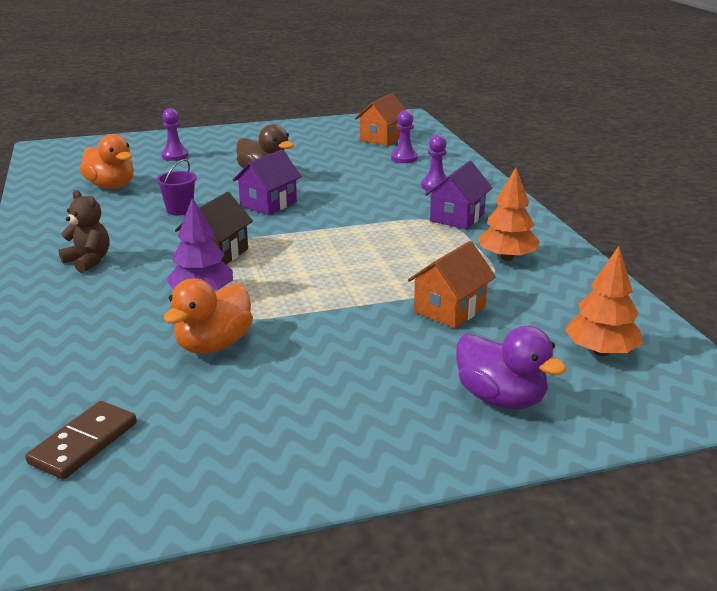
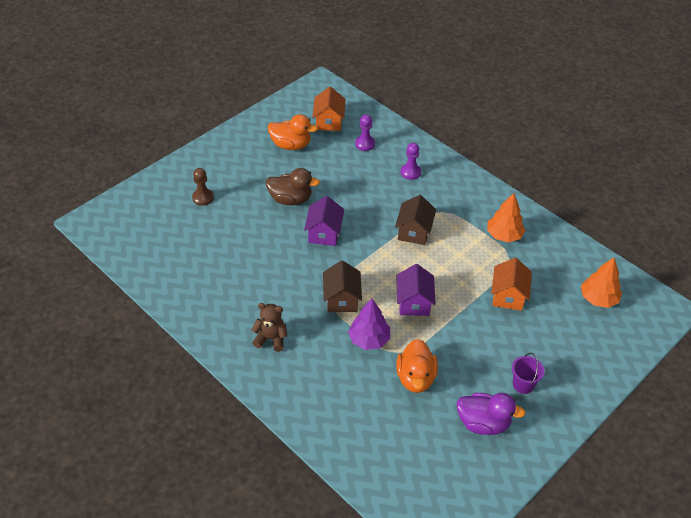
camera: 30 degrees left, 20 degrees up
(83, 443) = (421, 473): brown domino -> none
(111, 186) = (197, 253): orange duck -> orange duck (291, 145)
(175, 156) = (203, 198): purple pawn -> brown pawn
(180, 210) = (273, 262): purple bucket -> purple bucket (523, 385)
(382, 227) = (414, 231): none -> brown house
(457, 217) = (449, 204): purple house -> purple house (414, 302)
(501, 398) = (577, 354): purple duck -> purple duck (483, 423)

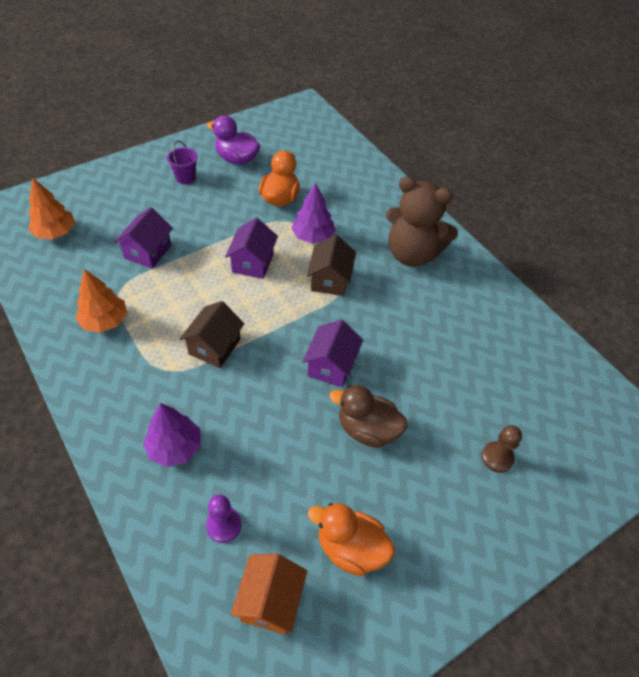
camera: 170 degrees left, 5 degrees up
(271, 339) = (412, 254): brown teddy bear -> brown teddy bear, size x1.90
(410, 172) = (175, 447): purple pawn -> purple tree
(508, 296) = (148, 252): orange house -> purple house

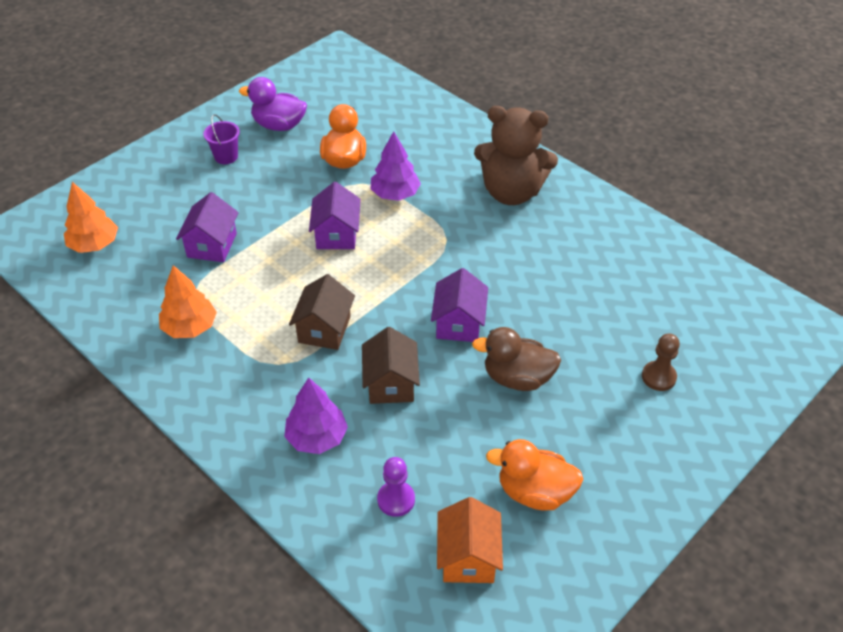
camera: 10 degrees left, 5 degrees down
(330, 280) = (429, 236): brown house -> brown house (391, 383)

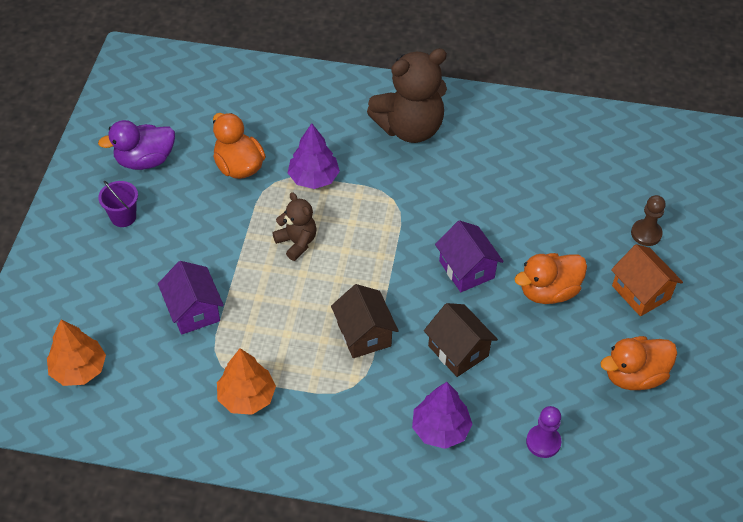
camera: 35 degrees left, 5 degrees up
(336, 234) = (297, 242): purple house -> brown teddy bear
(468, 557) = (630, 453): orange house -> orange house (641, 292)
(517, 378) = (548, 291): brown duck -> orange duck

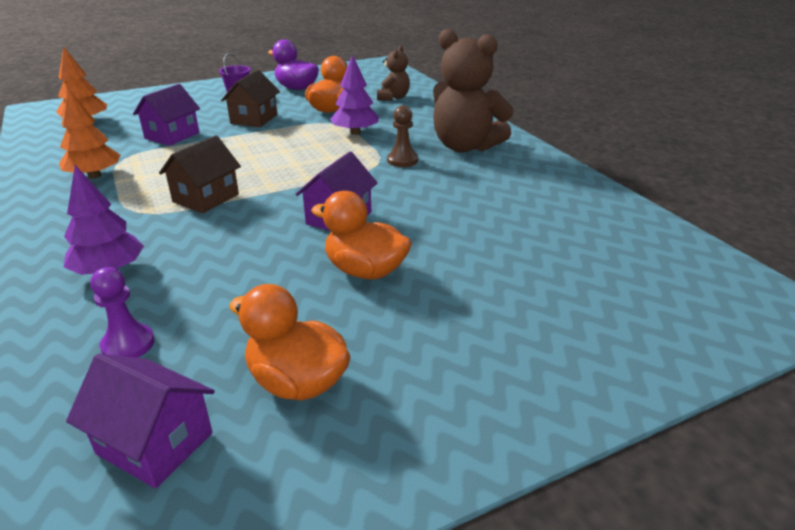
camera: 55 degrees right, 20 degrees down
(297, 242) = (280, 146): brown teddy bear -> brown teddy bear (393, 98)
(458, 351) = (227, 247): brown house -> brown house (254, 119)
(641, 292) = (444, 336): orange house -> none
(641, 453) = (155, 443): none -> purple house
(646, 233) = (541, 306): brown pawn -> brown pawn (402, 160)

